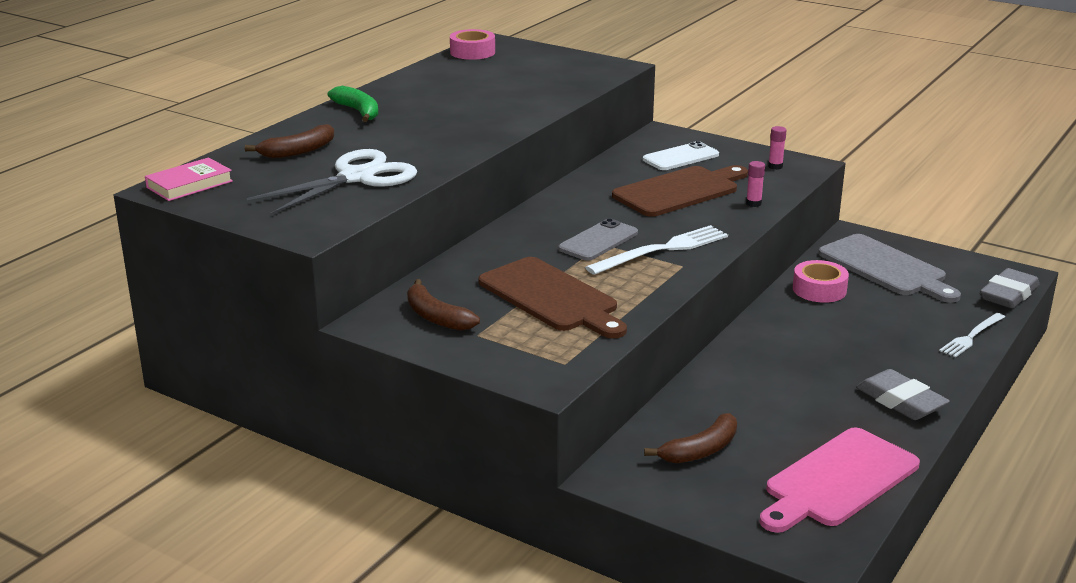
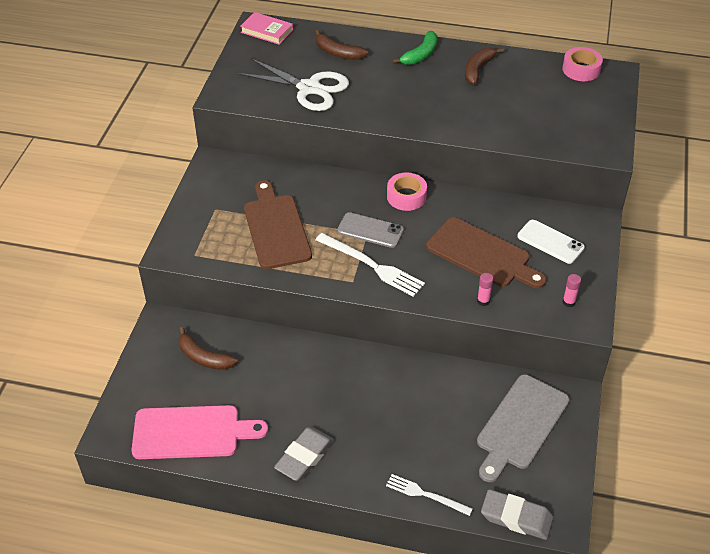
camera: 70 degrees right, 20 degrees up
(436, 317) = (229, 186): brown banana -> brown banana (478, 69)
(551, 297) = (276, 228): brown cutting board -> brown cutting board turned 135 degrees clockwise
(819, 289) = (457, 386): pink tape -> pink tape (406, 196)
(838, 480) = (191, 432): pink cutting board -> pink cutting board turned 150 degrees clockwise

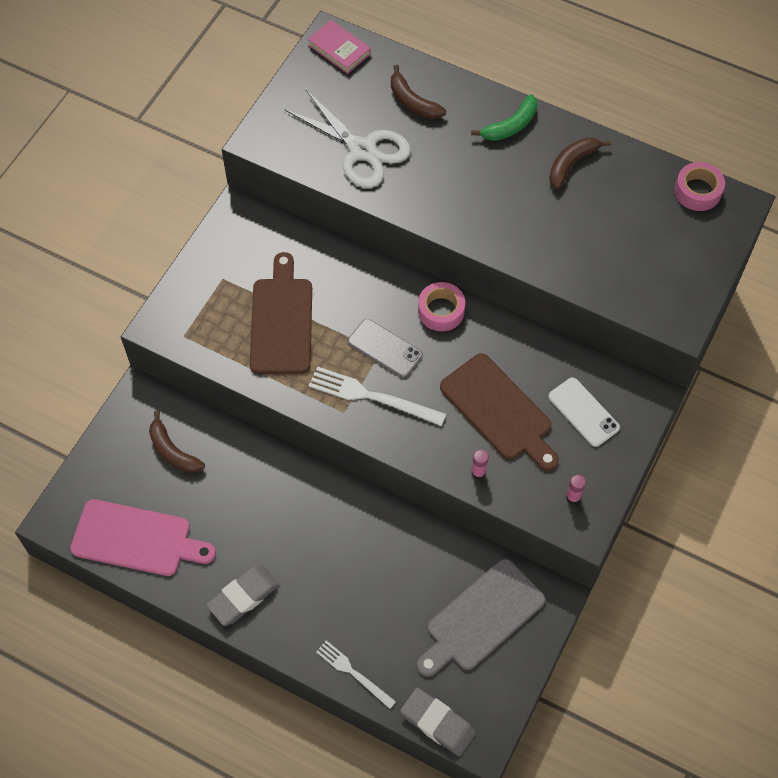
camera: 15 degrees right, 15 degrees up
(372, 266) = (372, 396): white fork -> white fork turned 150 degrees clockwise

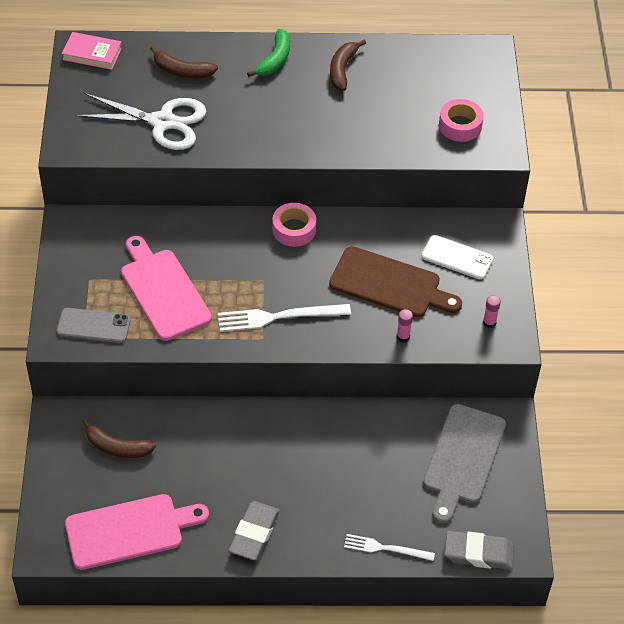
camera: 30 degrees left, 10 degrees down
(281, 321) = (163, 291): brown cutting board -> pink cutting board
(385, 348) = (266, 276): grey phone -> grey phone (93, 326)
(697, 191) = (453, 53): pink tape -> pink tape (460, 125)

